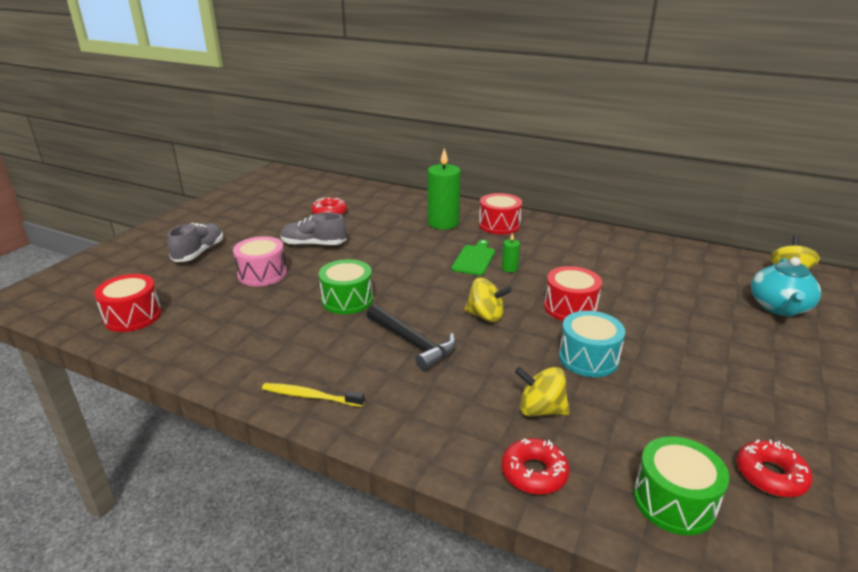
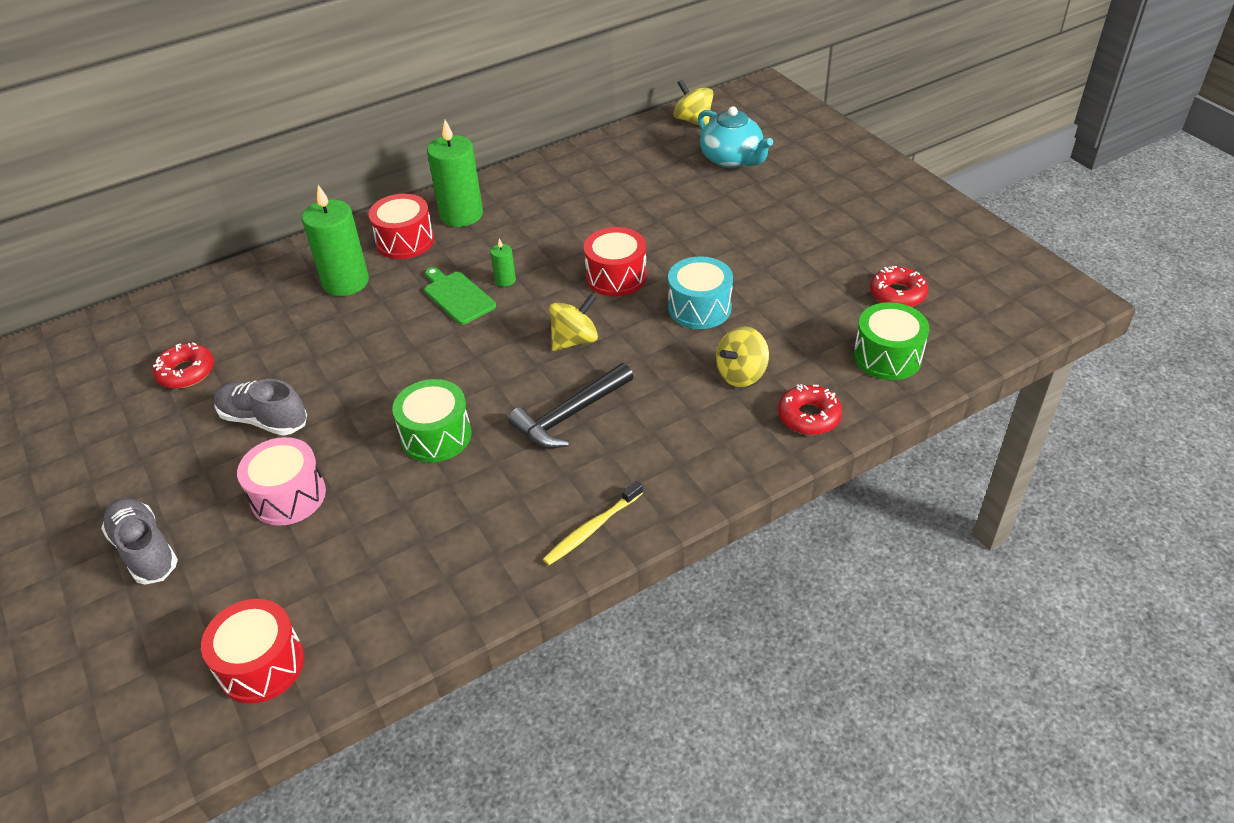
camera: 55 degrees left, 15 degrees up
(314, 244) = (264, 420): grey shoe -> grey shoe turned 75 degrees clockwise
(412, 343) = (570, 415): black hammer -> black hammer turned 150 degrees clockwise
(547, 232) = (461, 215): none -> green candle

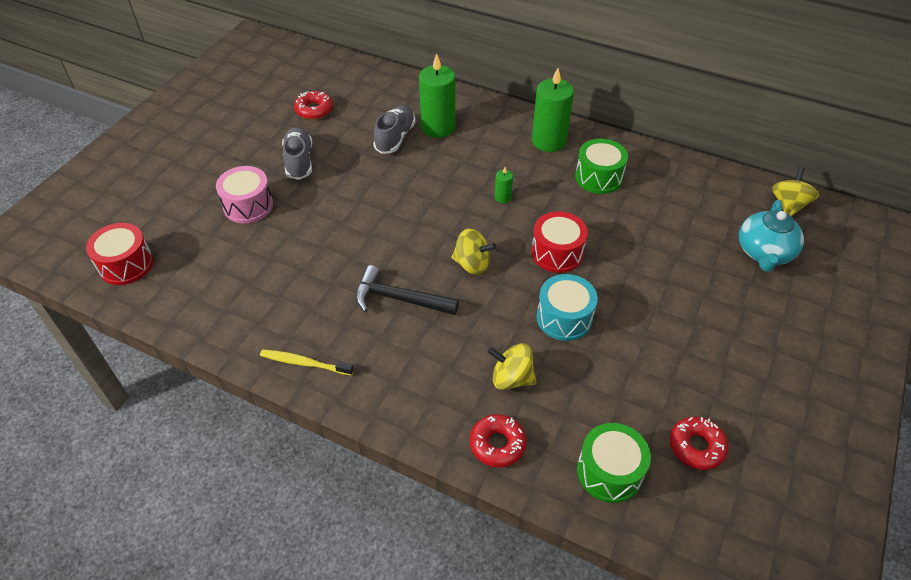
camera: 55 degrees right, 5 degrees up
(145, 550) = (179, 174): grey shoe -> grey shoe (395, 138)
(405, 241) = (498, 130): red drum -> none
(436, 435) = (336, 242): green drum -> green drum (598, 177)
(457, 296) = (467, 183): green cutting board -> none

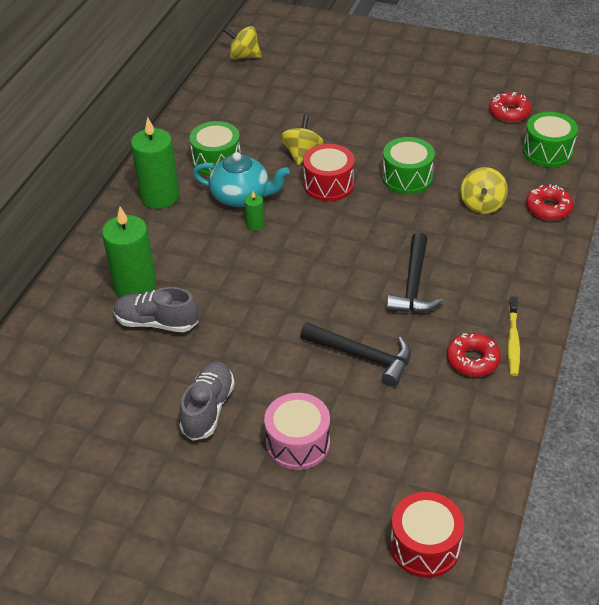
camera: 95 degrees left, 5 degrees down
(299, 161) = (208, 409): grey shoe -> grey shoe turned 120 degrees clockwise
(314, 110) = (96, 415): red donut -> red donut (472, 360)
(321, 252) = (362, 356): none -> black hammer
(472, 264) = (355, 239): yellow spinning top -> yellow spinning top (302, 154)
(564, 318) = (407, 178): turquoise drum -> green drum
(764, 253) = (305, 72): turquoise teapot -> turquoise teapot (242, 196)

